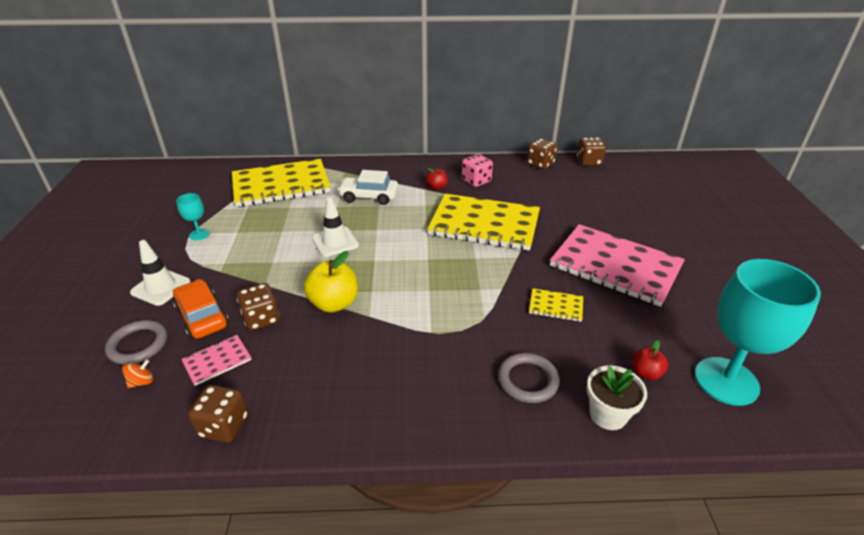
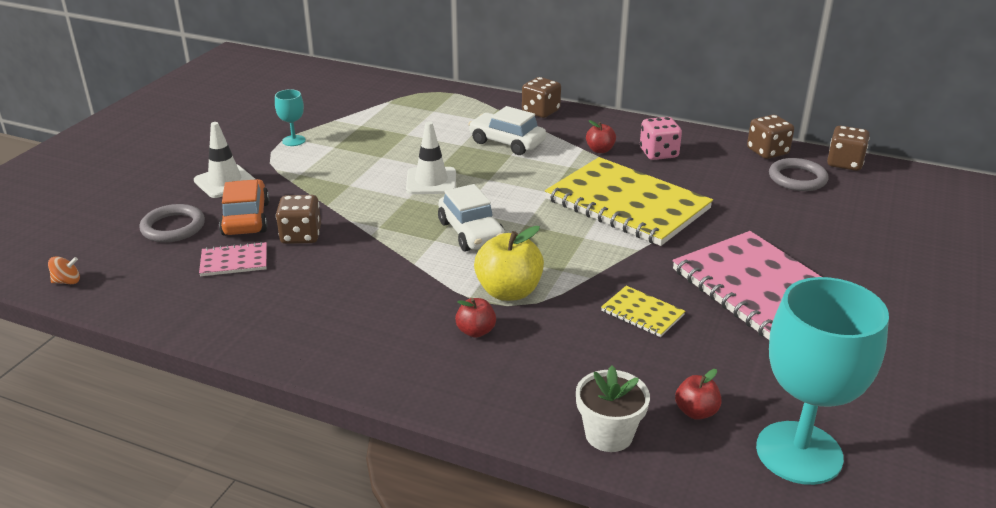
camera: 25 degrees right, 5 degrees down
(142, 382) = (157, 259): orange spinning top -> orange spinning top (67, 281)
(224, 426) = (204, 317): brown dice -> brown dice (540, 111)
(281, 185) = (414, 109): yellow notebook -> none
(334, 303) = (385, 241): yellow apple -> yellow apple (509, 291)
(394, 276) = (471, 232): none -> white car
(456, 360) = (476, 331): none -> red apple
(528, 380) = (542, 374): grey ring -> grey ring (797, 178)

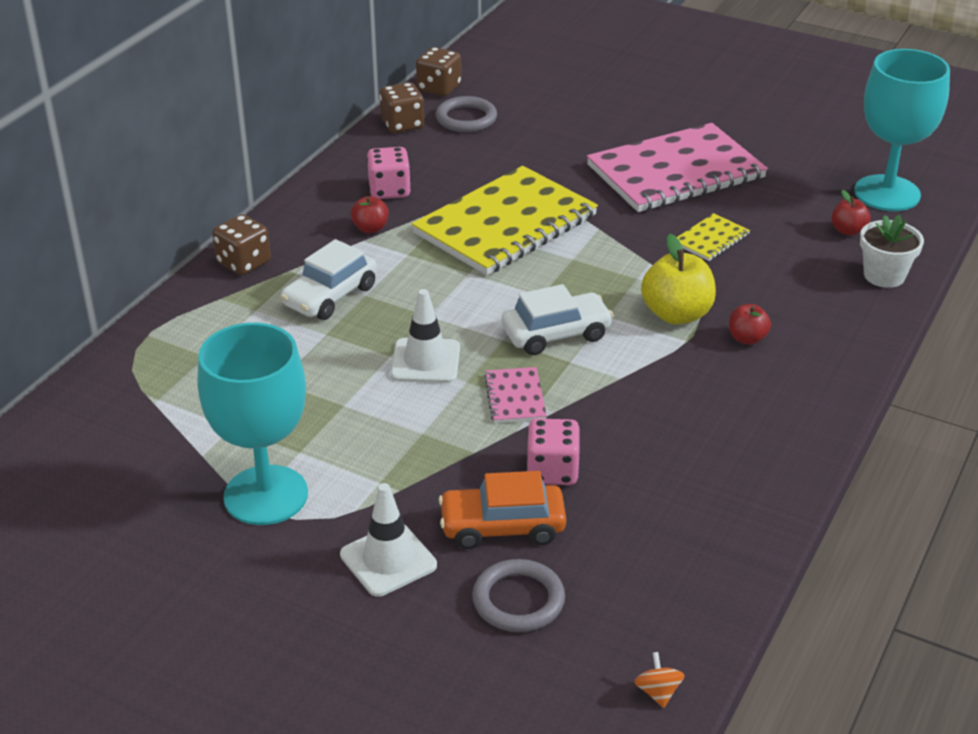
camera: 85 degrees left, 5 degrees up
(234, 261) = (611, 527): pink notebook -> pink notebook (515, 397)
(294, 140) = (266, 495): turquoise goblet -> turquoise goblet, size x2.28
(301, 236) = (552, 471): brown dice -> pink dice

